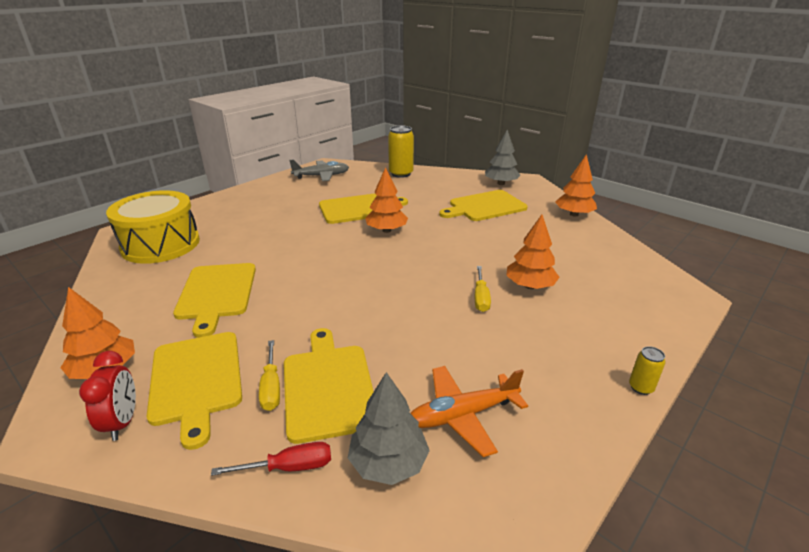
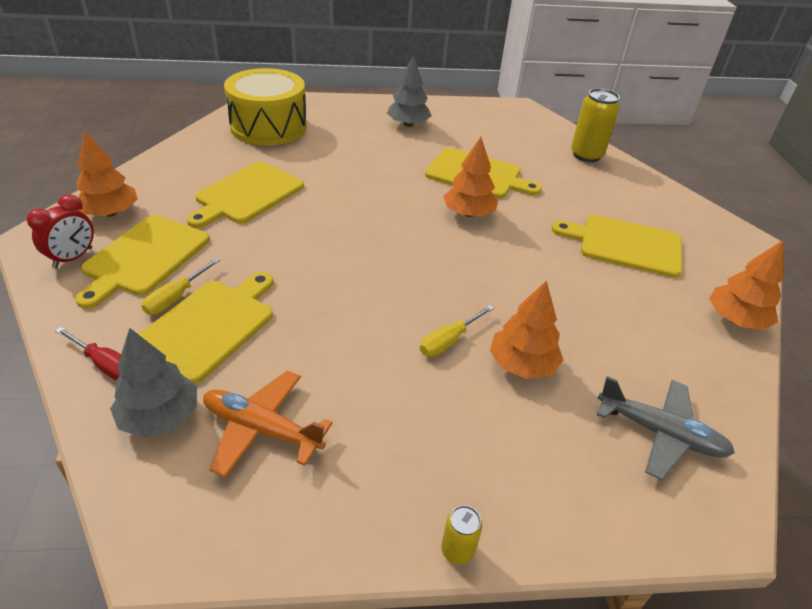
camera: 40 degrees right, 10 degrees up
(321, 176) = (494, 119): grey plane -> grey plane (660, 433)
(501, 183) = (698, 227): grey tree -> grey tree (408, 124)

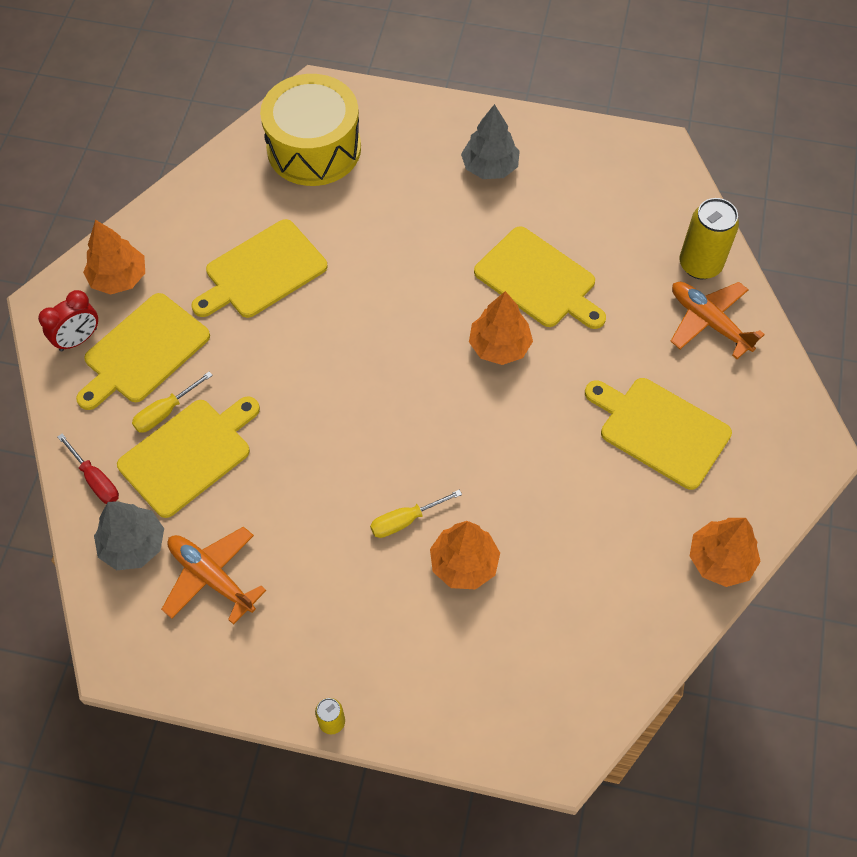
camera: 20 degrees right, 20 degrees up
(614, 182) = (708, 322): none -> orange plane
(660, 433) = (556, 666): grey plane -> none

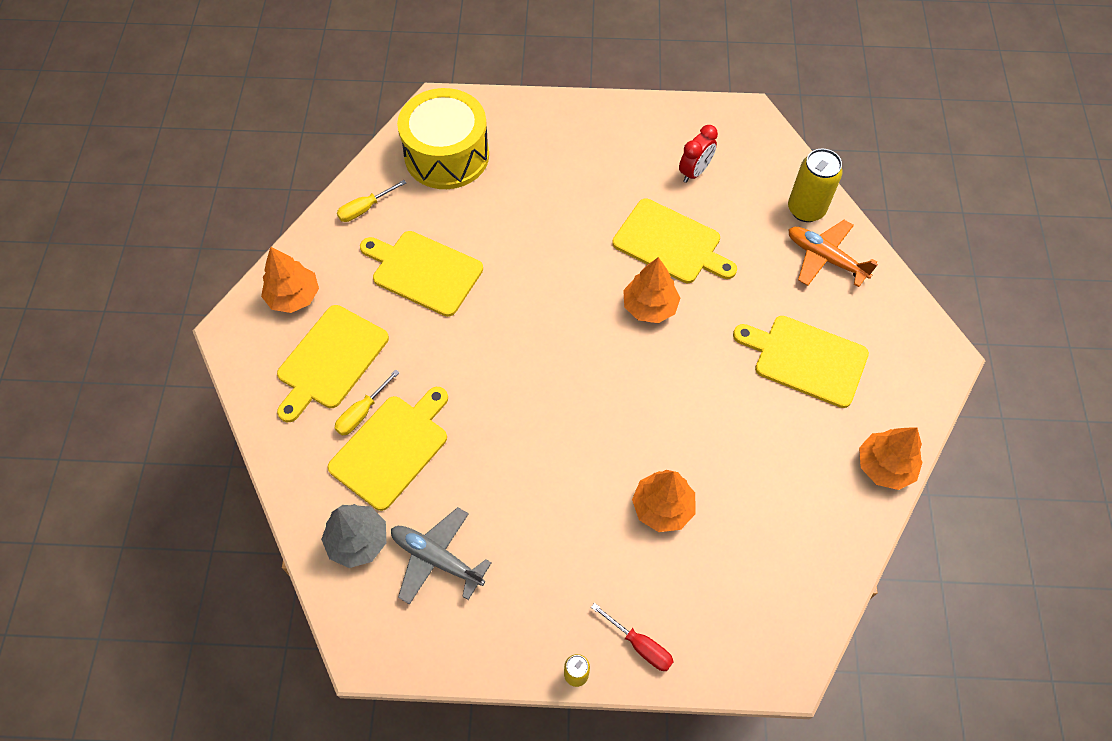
camera: 10 degrees left, 0 degrees up
(78, 339) = (267, 358): red clock -> red clock (694, 172)
(96, 480) = (310, 486): red screwdriver -> red screwdriver (640, 645)
(211, 577) = (437, 559): orange plane -> grey plane
(262, 271) = (423, 271): yellow cutting board -> yellow cutting board turned 75 degrees clockwise
(405, 521) = (601, 477): yellow screwdriver -> yellow screwdriver (365, 209)
(489, 167) = (605, 150): grey tree -> none

